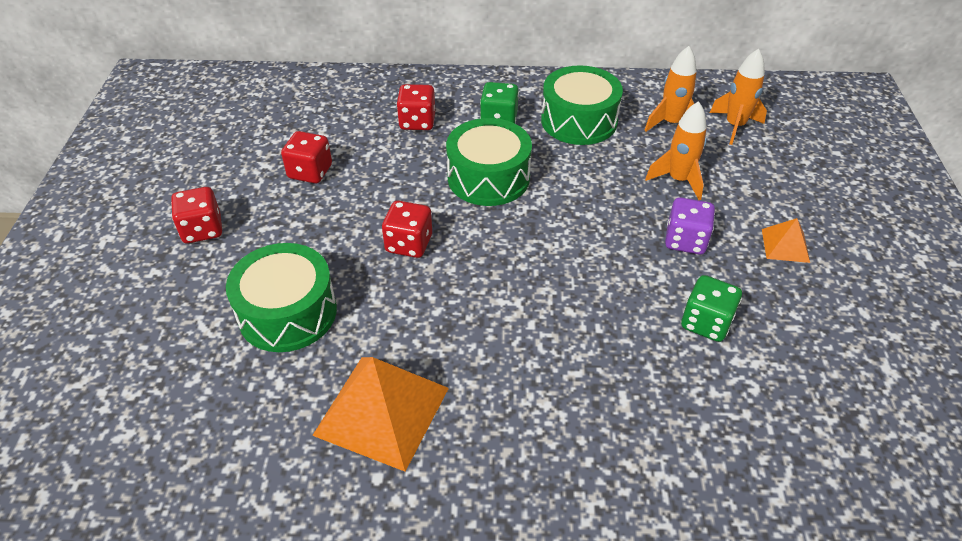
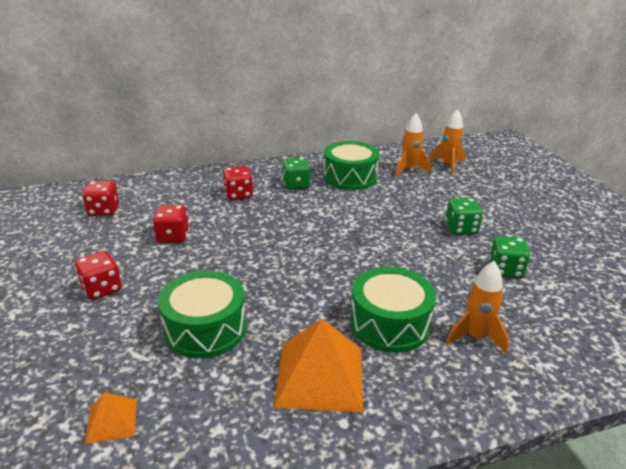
camera: 20 degrees left, 15 degrees down
(409, 244) = (275, 266): red dice -> red dice (104, 210)
(488, 177) = (309, 217): green drum -> green drum (390, 323)
(678, 180) = (434, 198): orange rocket -> orange rocket (475, 337)
(685, 241) = (461, 228): purple dice -> green dice
(785, 245) = (521, 220): orange pyramid -> orange pyramid (111, 421)

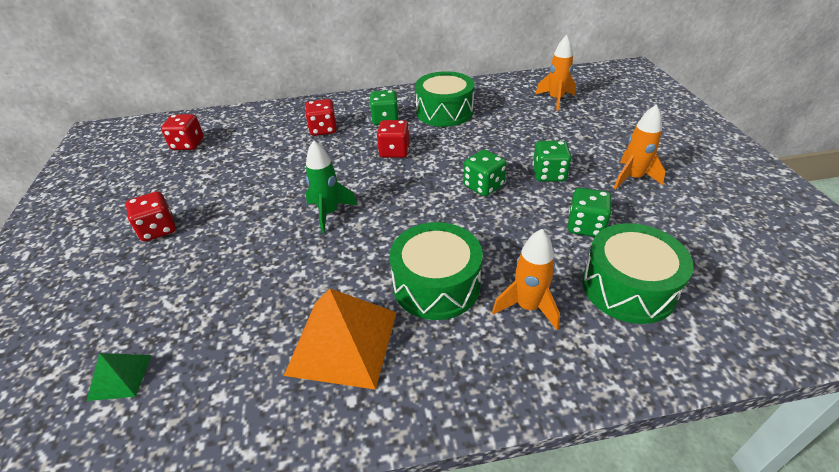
camera: 10 degrees right, 10 degrees up
(111, 421) = (120, 377): orange pyramid -> green pyramid
(173, 236) = (244, 174): red dice -> red dice (394, 151)
(205, 328) = (243, 279): green drum -> green drum (628, 287)
(269, 268) = (329, 213): none -> green rocket
(406, 240) = (483, 186): none -> green dice
(409, 170) = (511, 104): orange rocket -> orange rocket (632, 178)

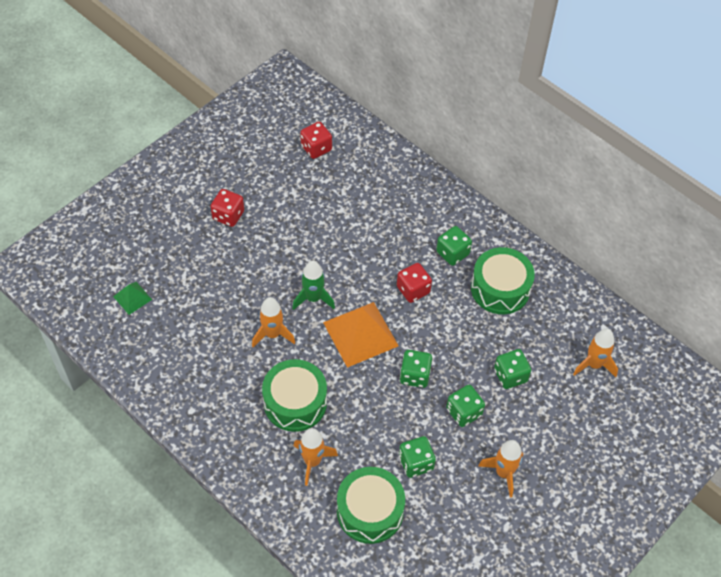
camera: 50 degrees right, 15 degrees up
(323, 129) = (404, 220): red dice -> none
(333, 262) = (273, 334): none -> orange rocket
(342, 342) = (221, 382): orange pyramid -> orange pyramid (360, 334)
(532, 137) = (510, 376): none -> green dice

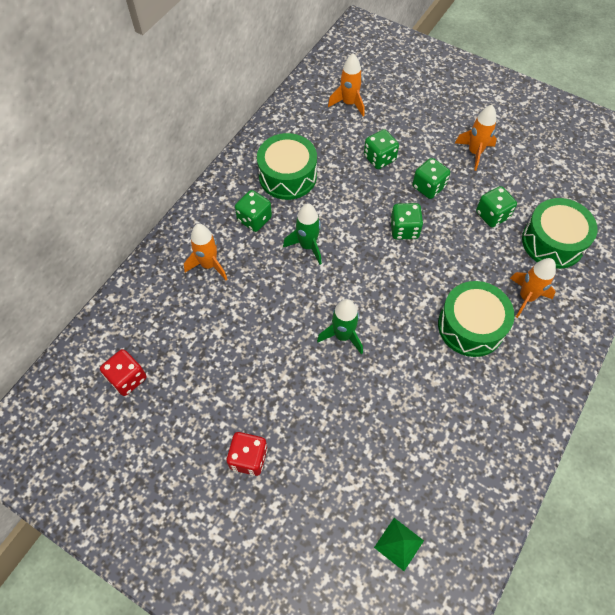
camera: 100 degrees left, 5 degrees up
(273, 334) = (399, 366): orange rocket -> orange rocket (209, 265)
(360, 334) = (373, 283): orange pyramid -> none
(413, 290) = (307, 246): red dice -> green rocket

